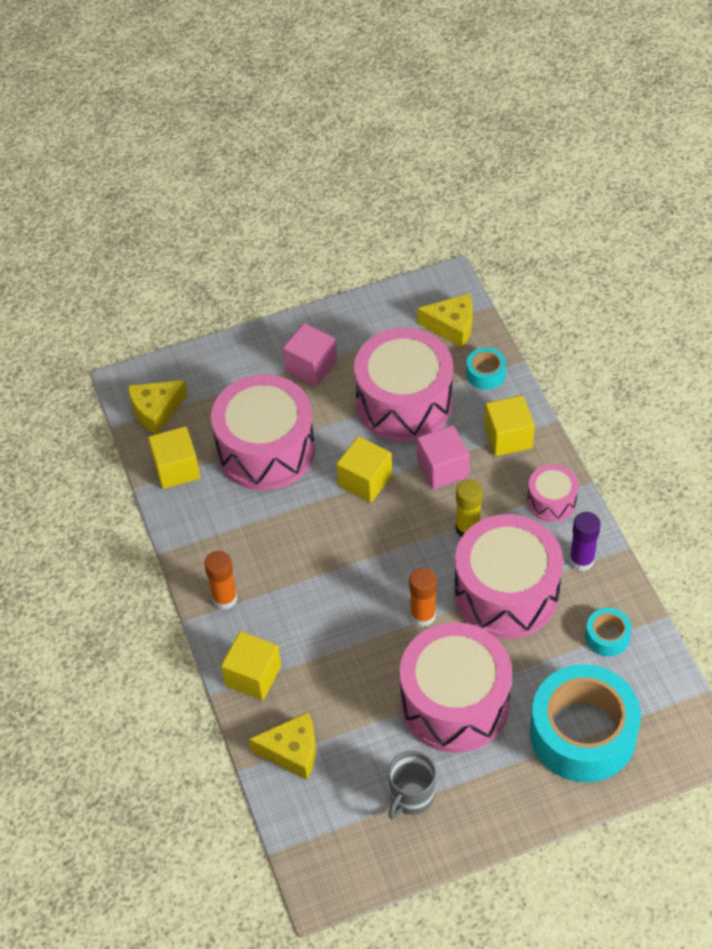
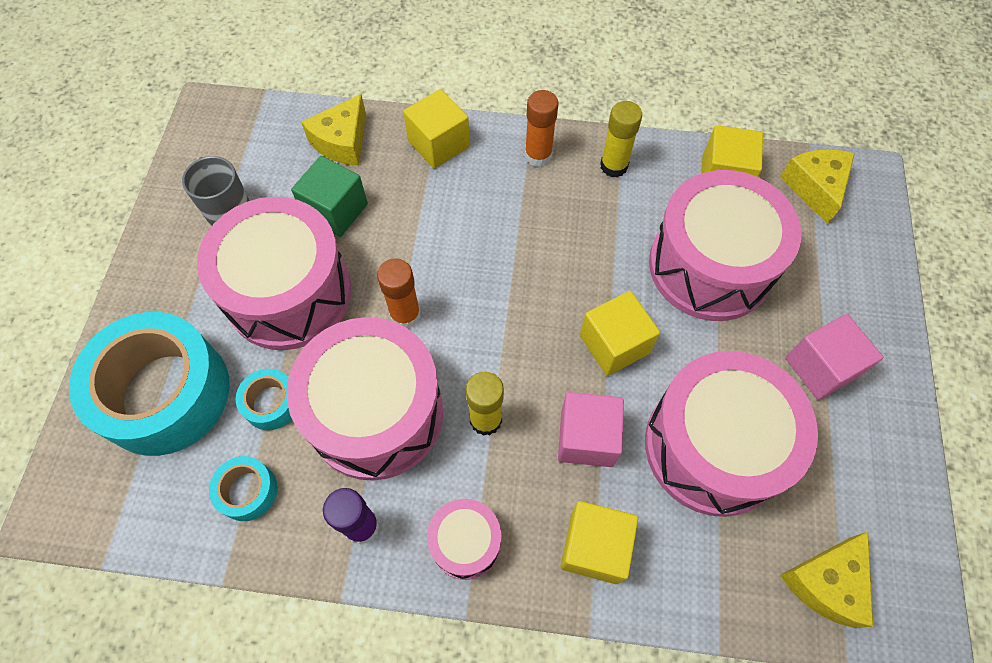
camera: 115 degrees right, 10 degrees up
(206, 543) = (613, 166): none -> yellow glue stick
(363, 715) = (335, 210): none -> green cube
(485, 373) = (718, 581): turquoise tape -> turquoise tape (271, 403)

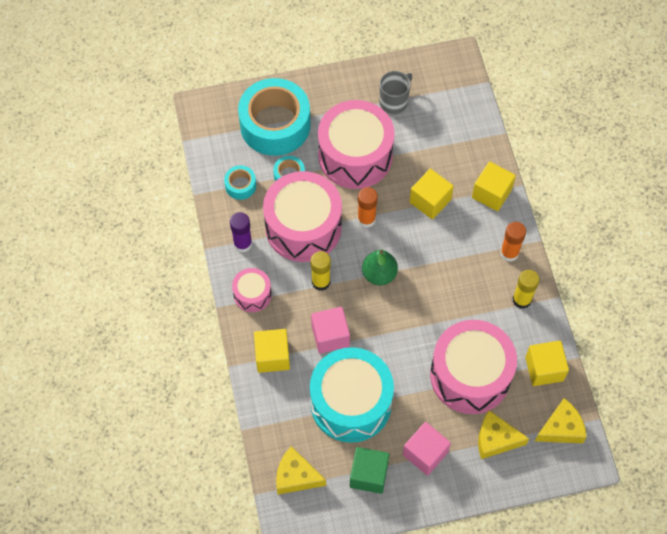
camera: 70 degrees right, 0 degrees up
(335, 210) = (418, 156): green cube -> green cube (368, 475)
(342, 142) = (468, 140): yellow cheese -> yellow cheese (495, 439)
(506, 329) = (379, 274): none -> green pear
(614, 344) = (393, 334): yellow cube -> yellow cube (430, 201)
(713, 447) = (351, 403): pink drum -> turquoise drum

